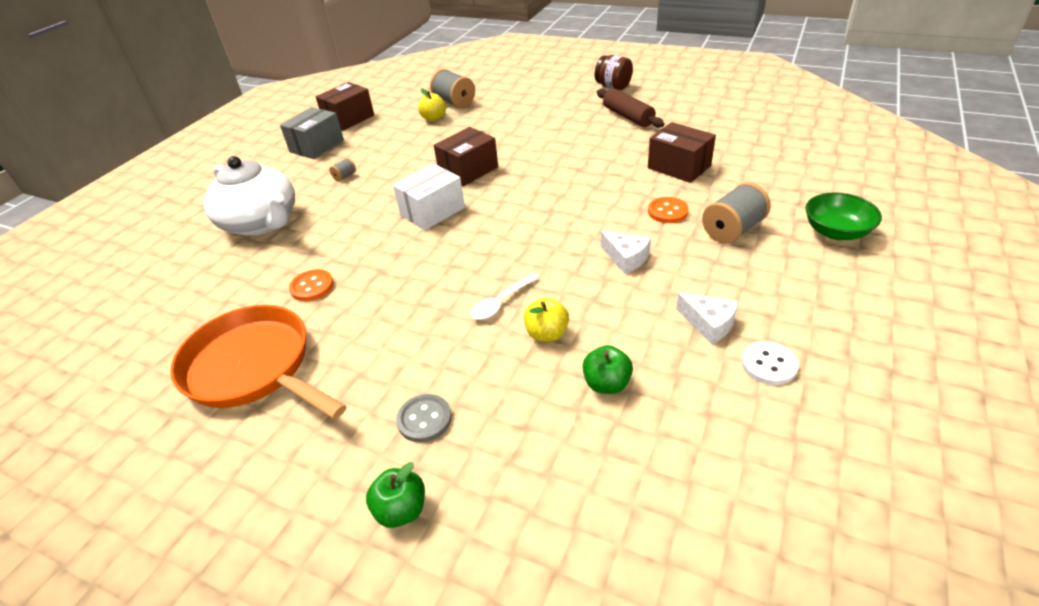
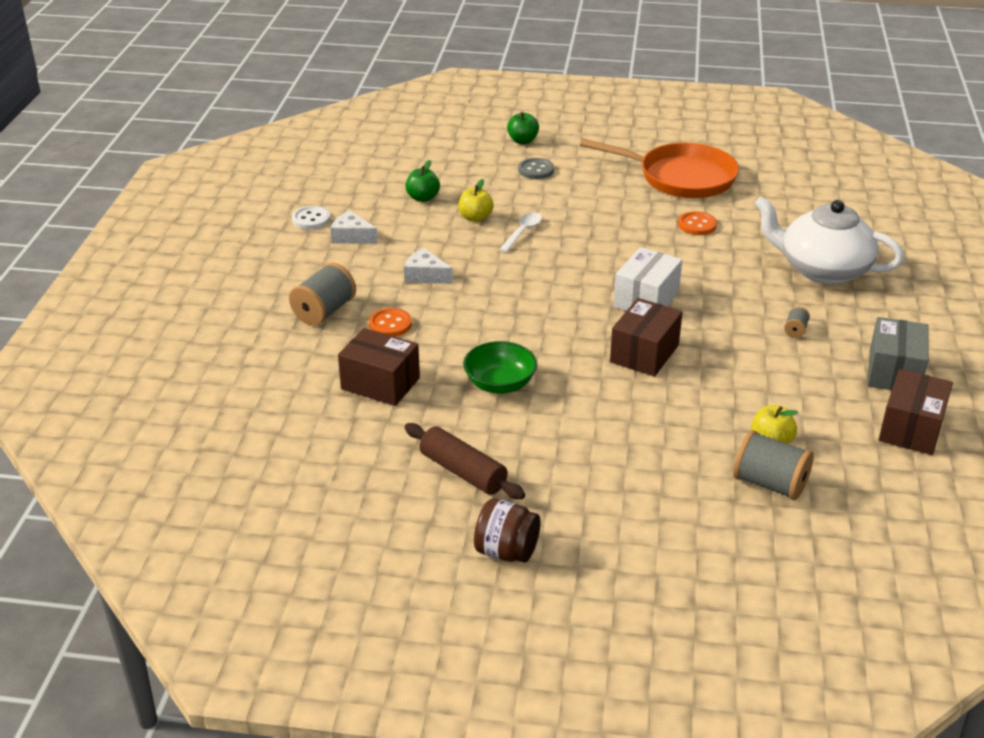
camera: 160 degrees right, 5 degrees down
(836, 232) = (223, 320): green bowl -> green bowl (500, 384)

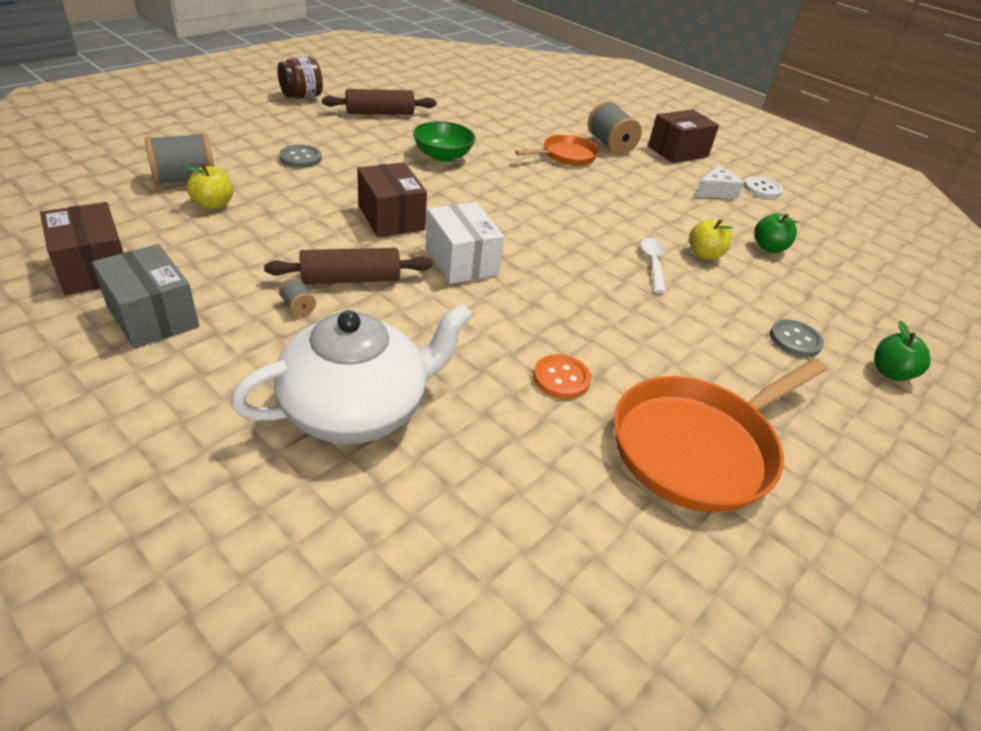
camera: 120 degrees right, 5 degrees up
(380, 383) = (500, 128): brown box -> brown box (678, 151)
(390, 324) = (566, 155): orange button -> orange pan
(425, 276) = (620, 192): white cheese -> none
(522, 232) = (653, 263): white spoon -> white spoon turned 150 degrees counterclockwise
(635, 453) = (300, 158): none -> grey button
(739, 328) = (351, 279): none -> brown rolling pin

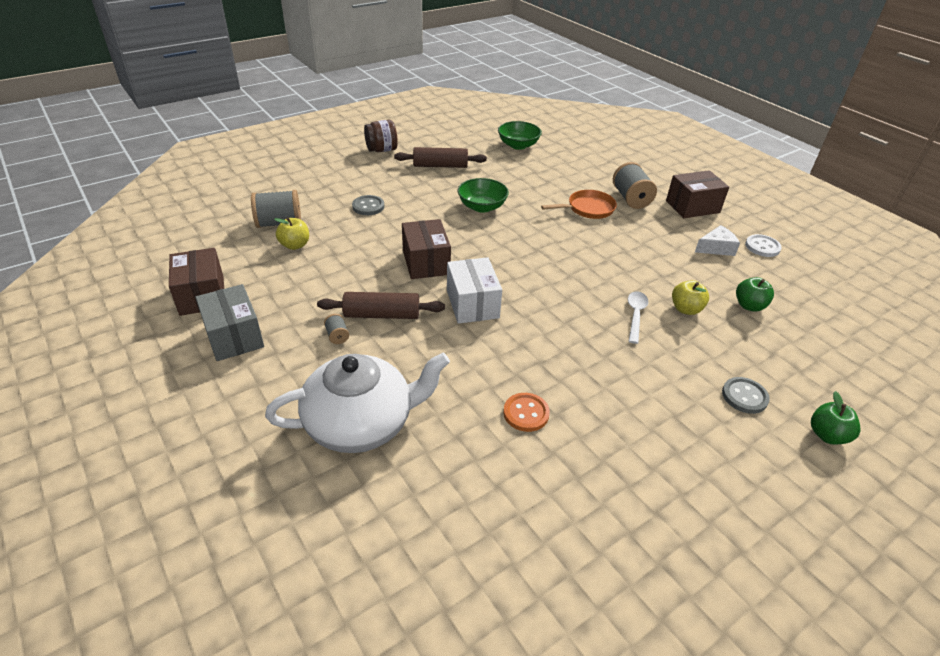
camera: 15 degrees right, 0 degrees up
(467, 91) = (518, 145): none -> green bowl
(698, 447) = (624, 485): orange pan -> none

